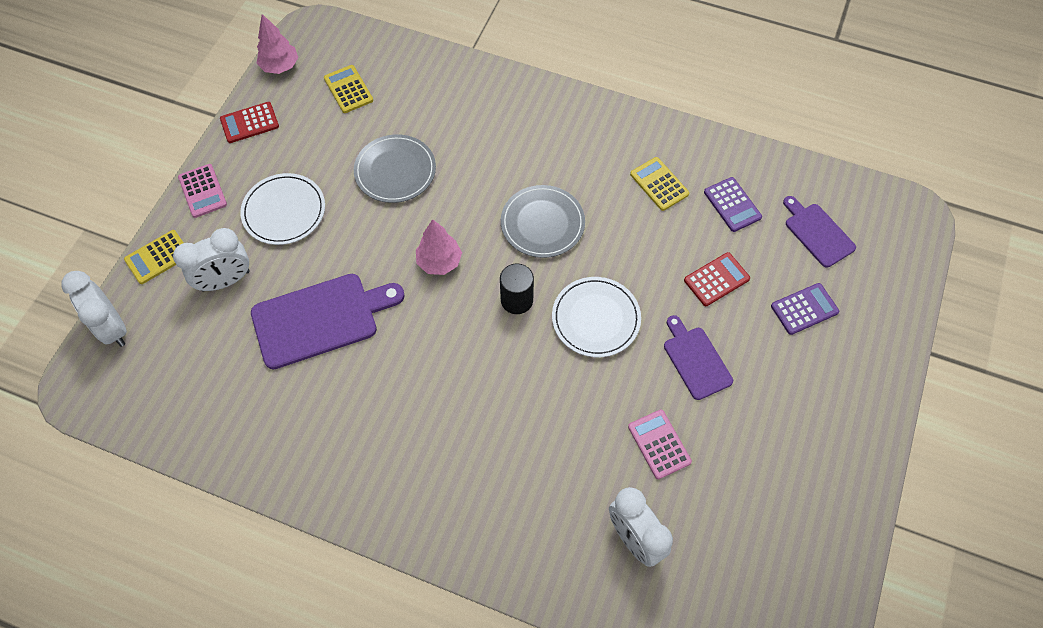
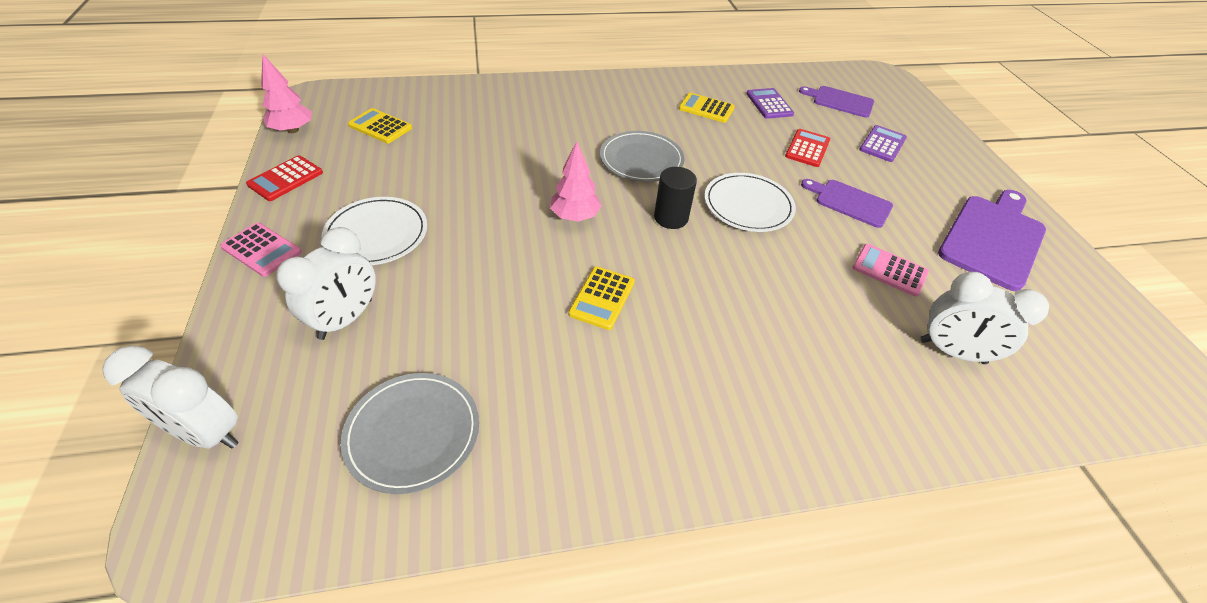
camera: 35 degrees left, 15 degrees down
(158, 257) = (236, 331): yellow calculator -> yellow calculator (602, 298)
(320, 319) = (489, 308): purple cutting board -> purple cutting board (993, 238)
(395, 171) = (474, 167): grey plate -> grey plate (413, 433)
(732, 205) = (769, 104): purple calculator -> purple calculator turned 135 degrees counterclockwise

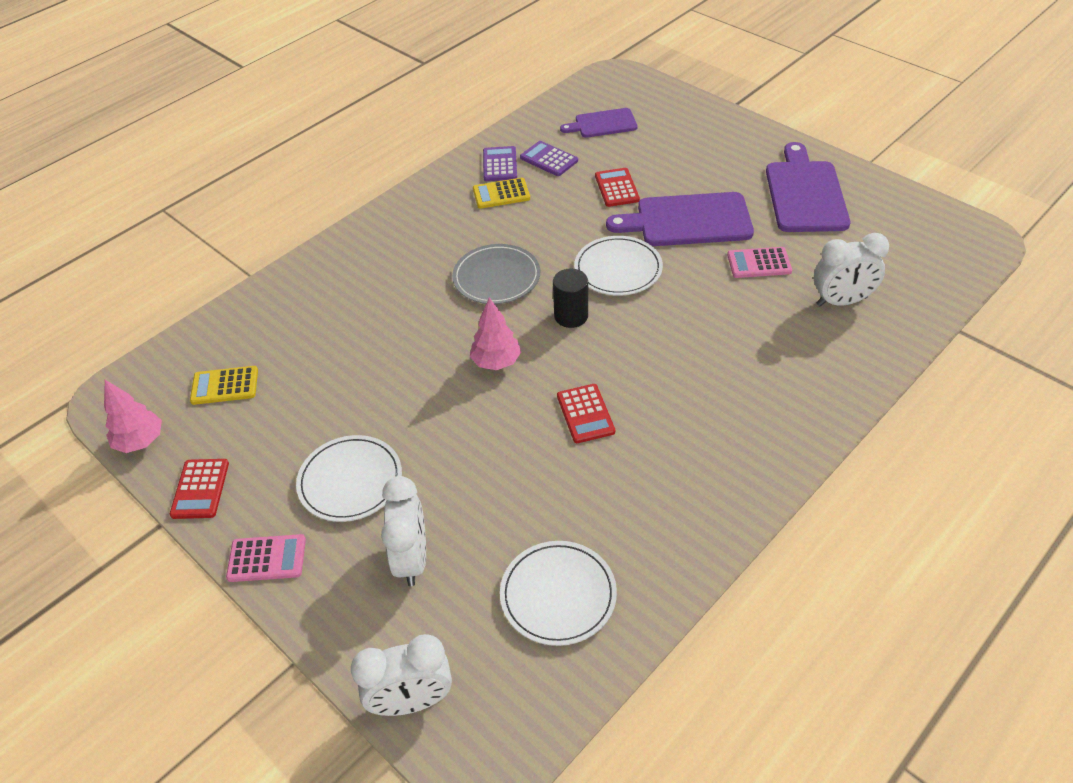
camera: 30 degrees left, 0 degrees up
(413, 433) = (558, 595): grey plate -> white plate
(602, 298) = (585, 414): yellow calculator -> red calculator
(850, 202) = (688, 221): purple cutting board -> purple cutting board, size x1.69
(882, 144) = (669, 150): purple calculator -> purple calculator (500, 164)

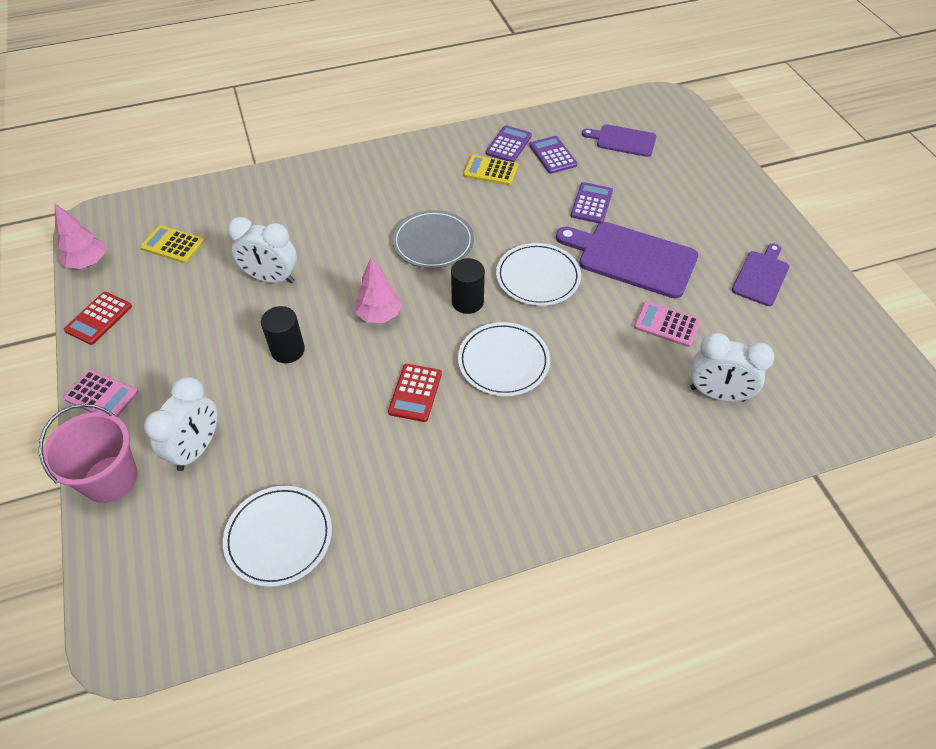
camera: 25 degrees right, 5 degrees up
(344, 629) = (110, 479): none -> pink bucket
(350, 481) = (201, 362): white plate -> white plate (503, 361)
(412, 701) = (112, 564): white clock -> white clock (271, 278)
(431, 431) = (288, 350): none -> black cylinder
(616, 188) = (591, 203): red calculator -> purple calculator
(805, 193) = (761, 276): purple cutting board -> purple cutting board, size x0.59

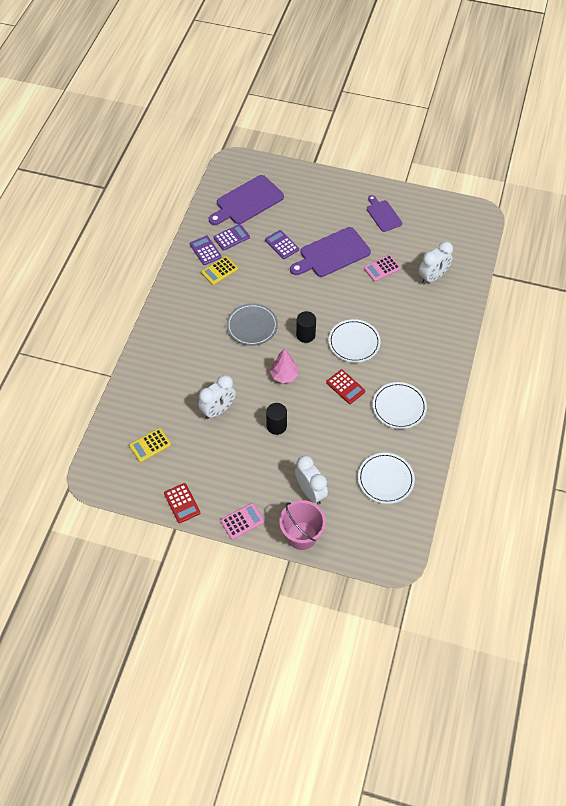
camera: 55 degrees left, 5 degrees up
(88, 262) = (129, 493): pink tree -> none
(538, 277) = (313, 297): white plate -> white plate (399, 407)
(552, 155) = (231, 237): purple calculator -> purple calculator turned 135 degrees clockwise
(623, 140) = (247, 201): purple cutting board -> purple cutting board, size x1.69

